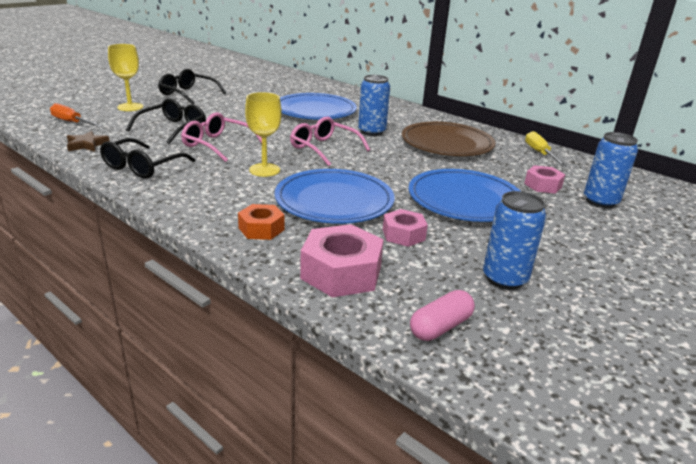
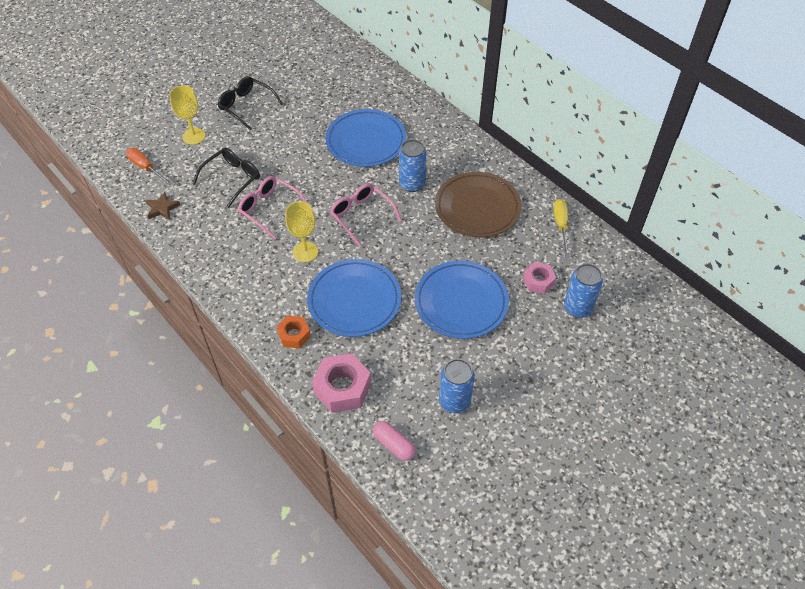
camera: 10 degrees right, 25 degrees up
(142, 167) = (208, 246): black glasses -> none
(403, 234) = (397, 346): pink nut -> none
(440, 327) = (394, 444): pink capsule -> pink capsule turned 75 degrees clockwise

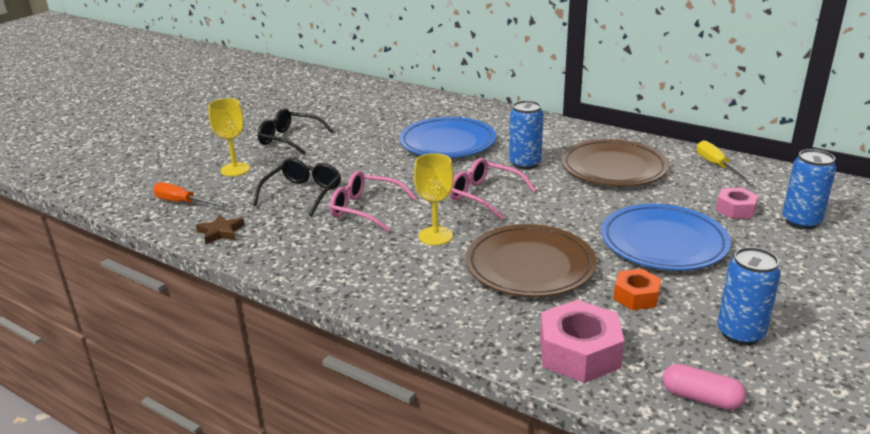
camera: 15 degrees left, 25 degrees down
(294, 335) = (473, 313): orange nut -> orange nut (636, 296)
(354, 300) = (530, 266): blue plate -> brown plate

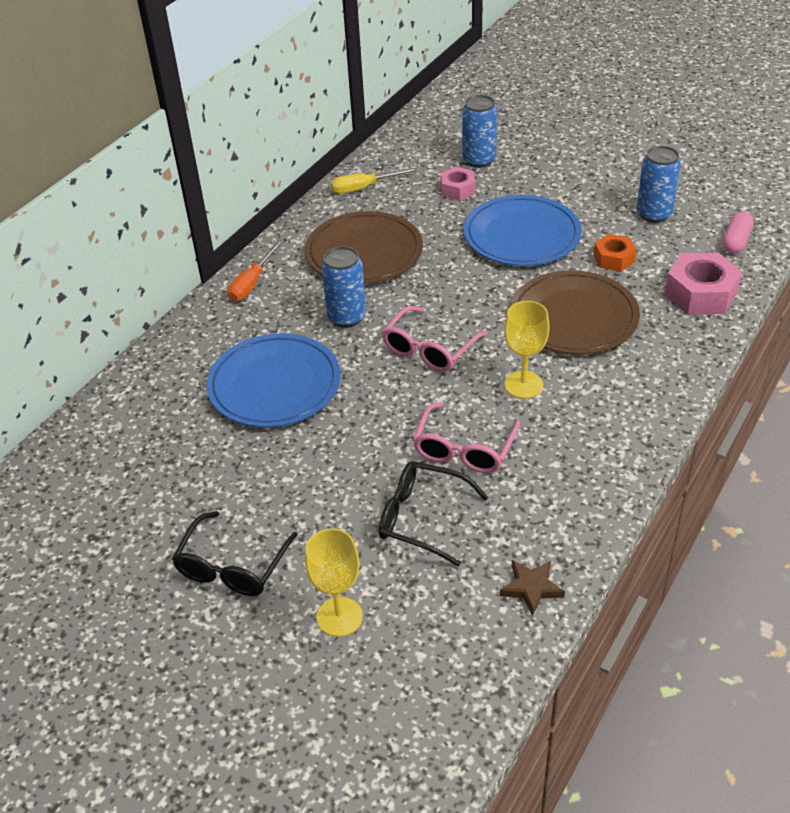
camera: 90 degrees left, 15 degrees up
(183, 203) = (450, 658): orange screwdriver -> orange screwdriver (252, 282)

